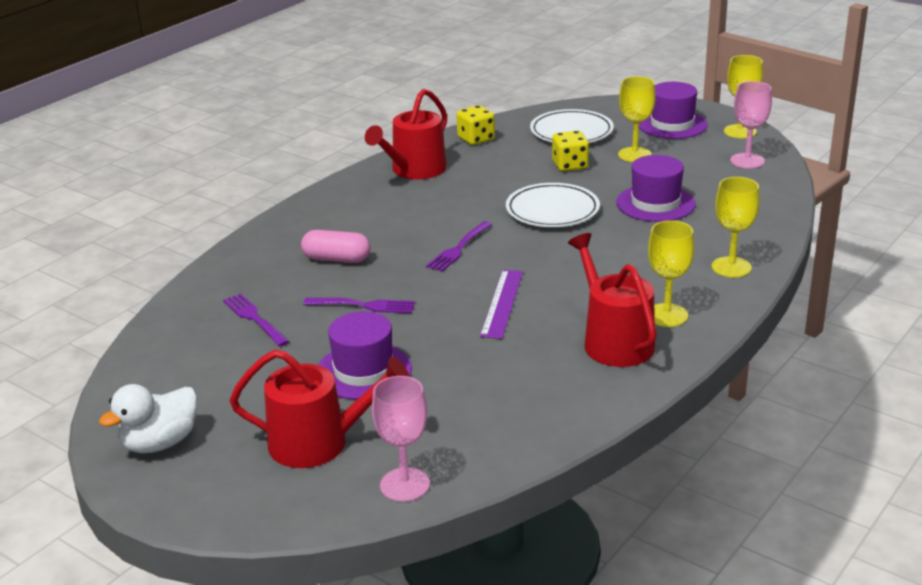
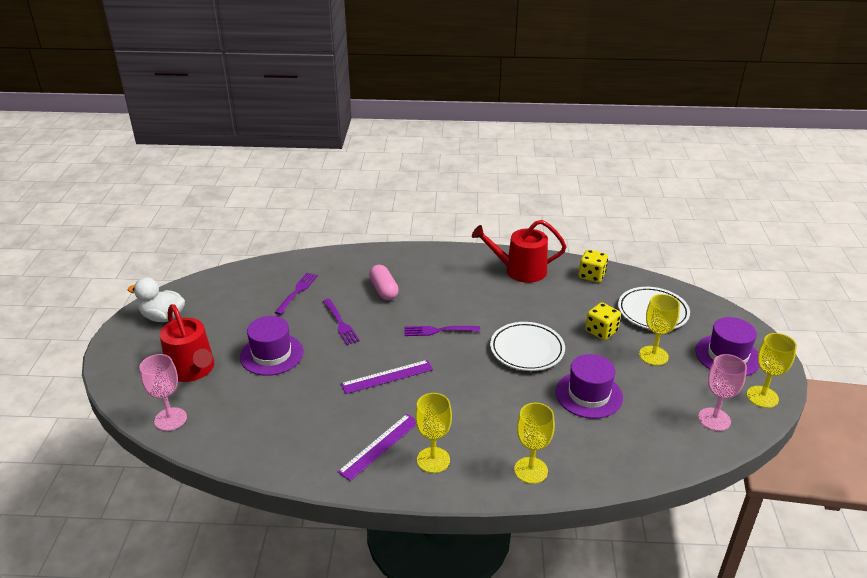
camera: 55 degrees right, 5 degrees up
(614, 341) = (380, 446): red watering can -> purple ruler

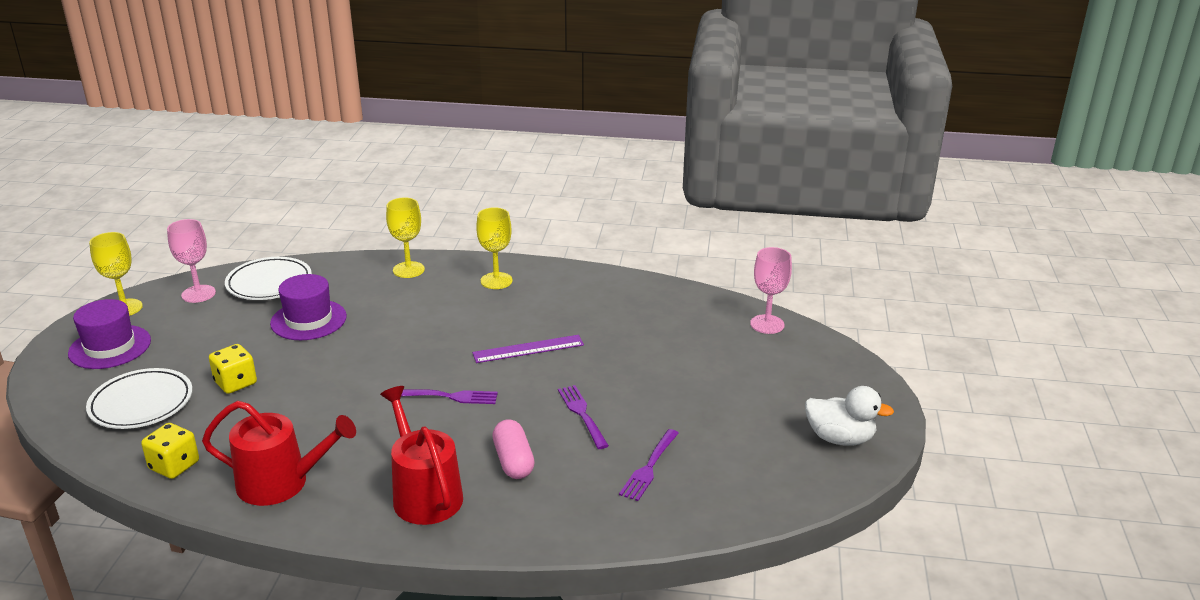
camera: 175 degrees left, 5 degrees down
(192, 369) = (765, 370): red watering can -> red watering can (424, 494)
(271, 354) = (671, 381): purple hat -> none
(380, 446) = (546, 292): purple ruler -> none
(527, 350) = (347, 367): white plate -> white plate (269, 283)
(653, 355) = (198, 352): yellow goblet -> none

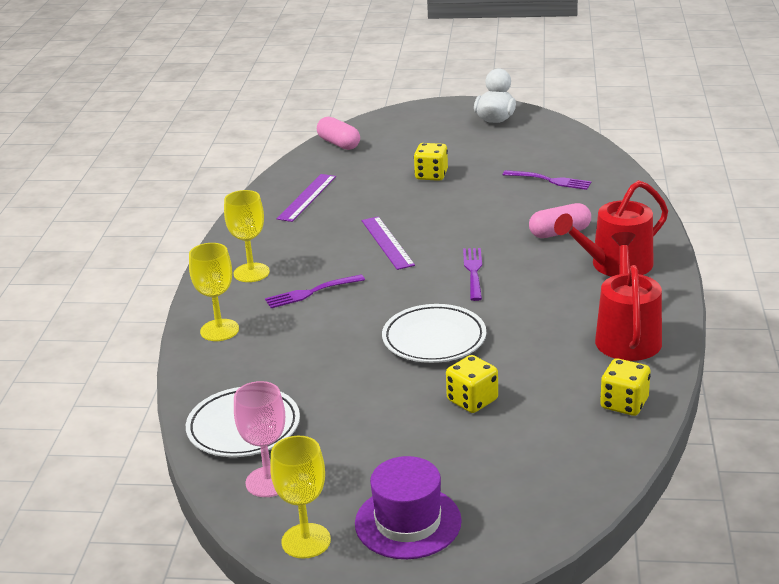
camera: 90 degrees left, 0 degrees up
(141, 403) = (525, 457): white plate -> white plate (434, 339)
(308, 320) = (336, 378): purple hat -> none
(582, 415) = (488, 210): purple fork -> purple fork (312, 292)
(637, 306) = (307, 197): none -> purple ruler
(677, 381) = (431, 175): none -> yellow dice
(767, 324) = (339, 144): pink goblet -> pink capsule

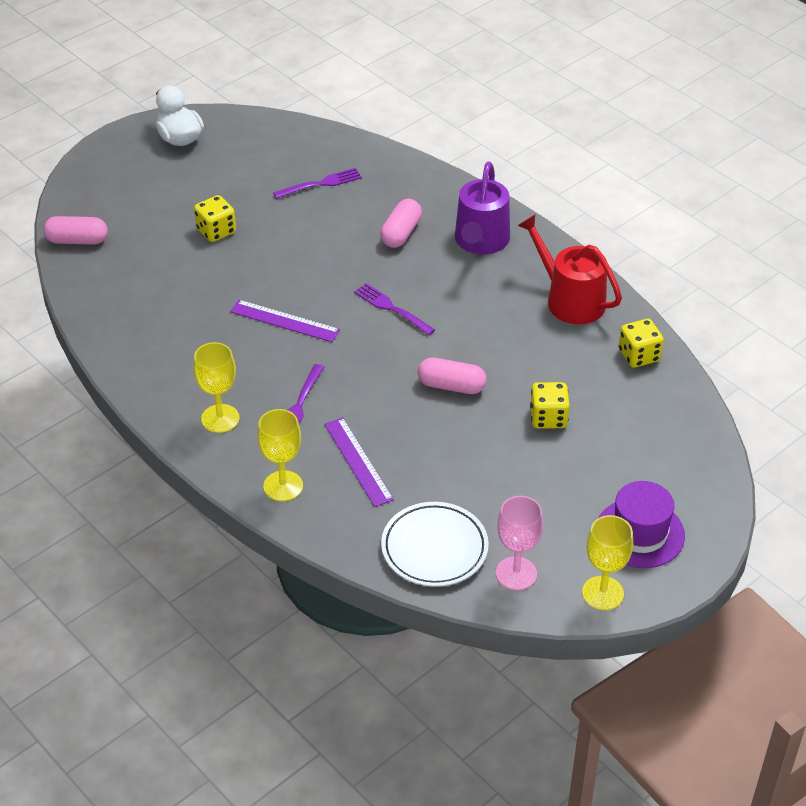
camera: 50 degrees left, 15 degrees up
(307, 197) = (143, 315): purple ruler -> purple ruler (358, 461)
(434, 339) = (451, 386): white plate -> pink capsule
(615, 265) = (481, 241): red watering can -> purple watering can

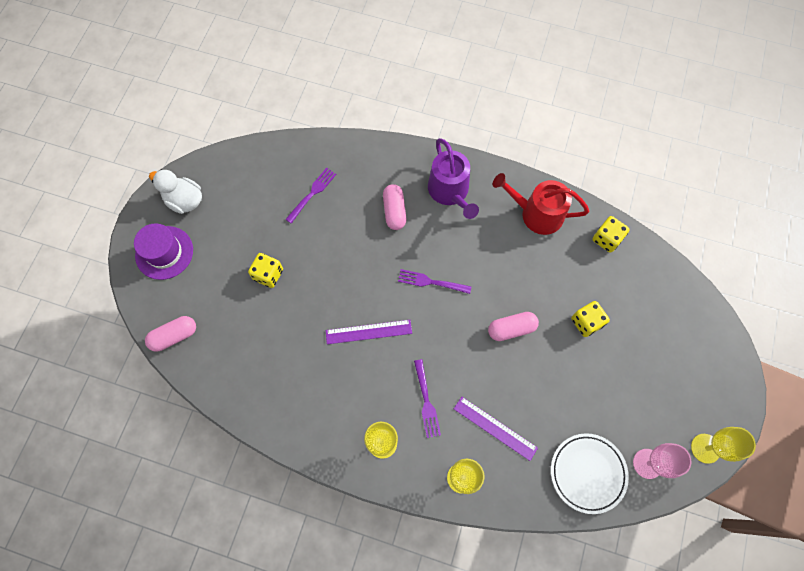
camera: 30 degrees left, 25 degrees up
(640, 533) = (696, 387): purple hat -> purple hat (164, 252)

